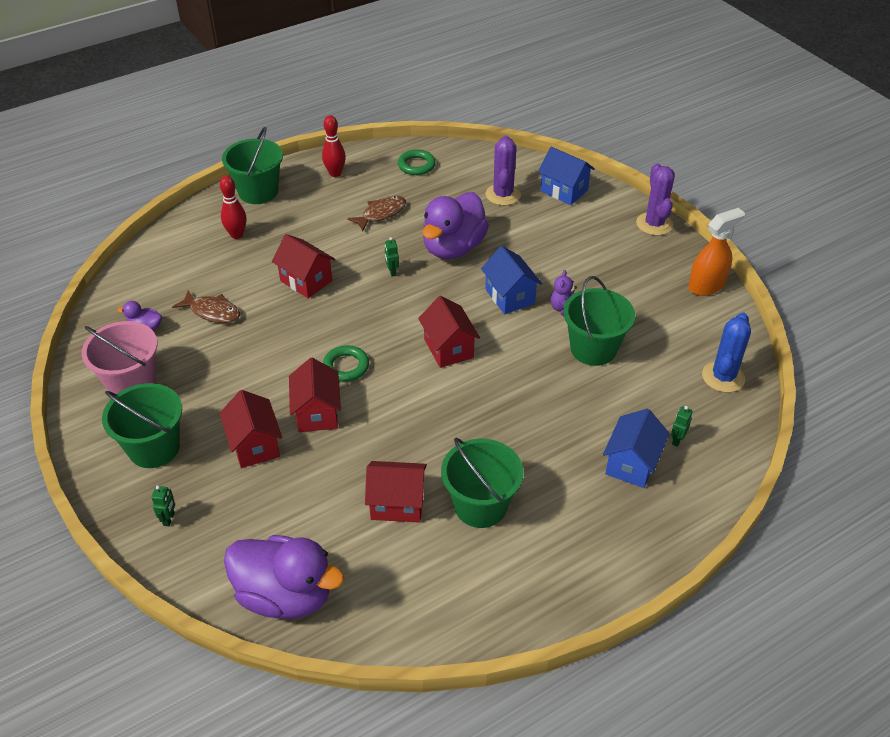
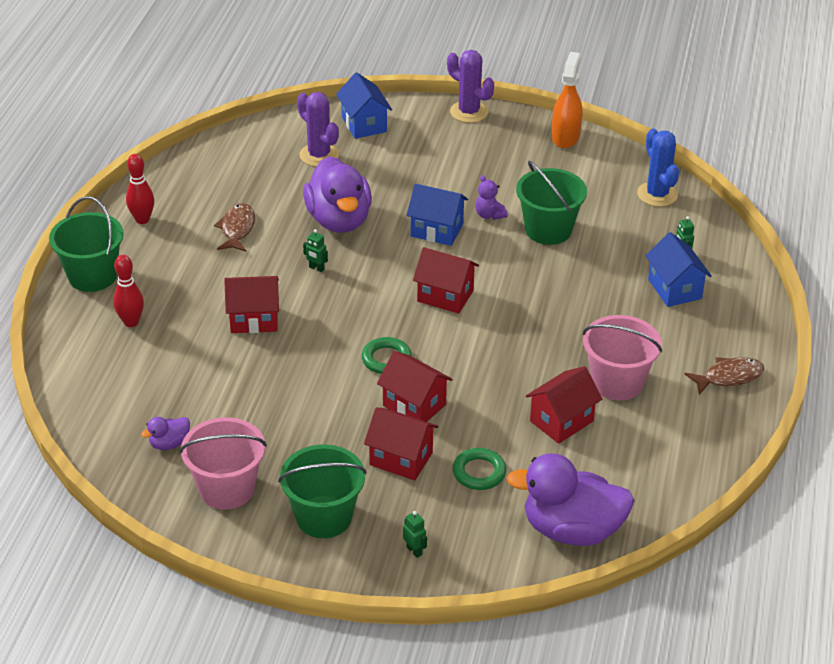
camera: 45 degrees left, 5 degrees down
(212, 312) = (209, 393): brown fish -> brown fish (729, 377)
(285, 595) = (572, 530): purple duck -> purple duck turned 150 degrees counterclockwise
(416, 165) = (208, 172): green ring -> green ring (479, 472)
(480, 505) = (617, 382): green bucket -> pink bucket
(564, 190) = (364, 124): blue house -> blue house turned 75 degrees clockwise

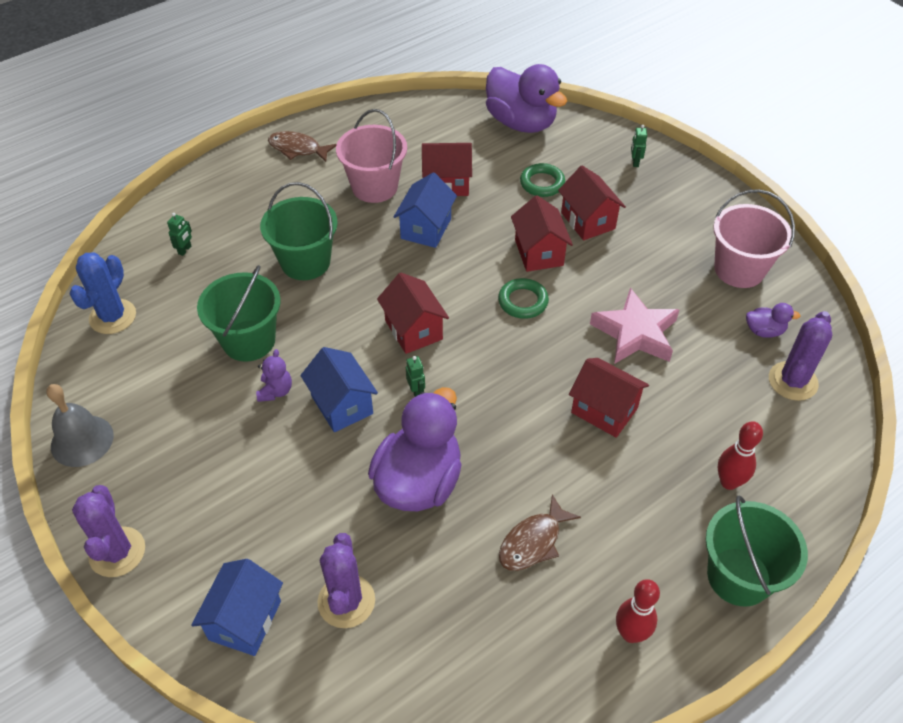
camera: 140 degrees left, 10 degrees up
(122, 415) = (792, 381): none -> purple cactus
(275, 384) = (635, 333): none -> pink star
(316, 268) = (496, 433): green robot -> green robot (416, 391)
(324, 517) = (679, 213): green bucket -> green bucket (305, 262)
(565, 137) = (82, 440): orange spray bottle -> grey bell
(674, 289) = (234, 227): blue house -> blue house (426, 228)

